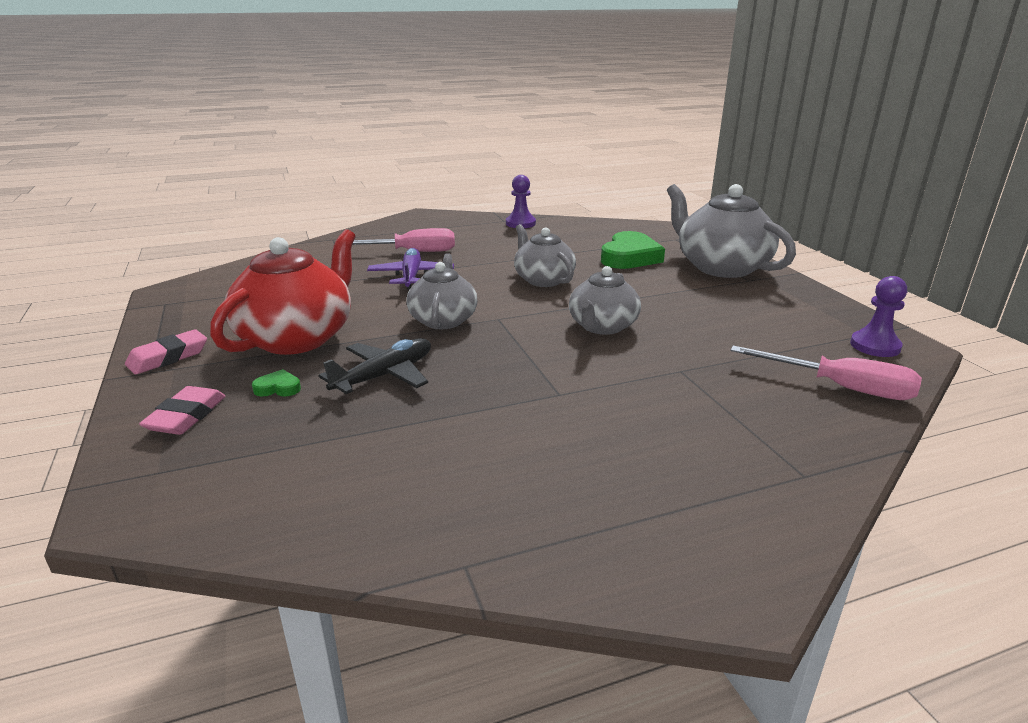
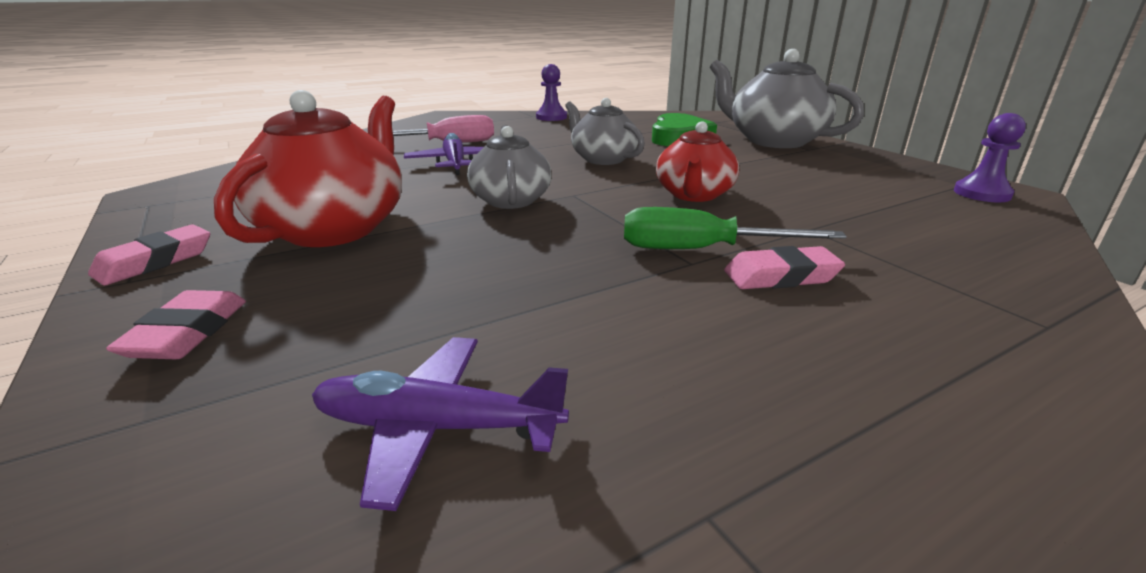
camera: 10 degrees left, 0 degrees up
(278, 388) = (321, 285): green heart -> none
(327, 496) = (437, 427): none -> purple plane
(384, 376) = (463, 260): black plane -> none
(574, 383) = (701, 250): none -> green screwdriver
(602, 327) = (694, 195): grey teapot -> red teapot
(623, 413) = (781, 276): none -> pink eraser
(841, 387) = (989, 232): pink screwdriver -> none

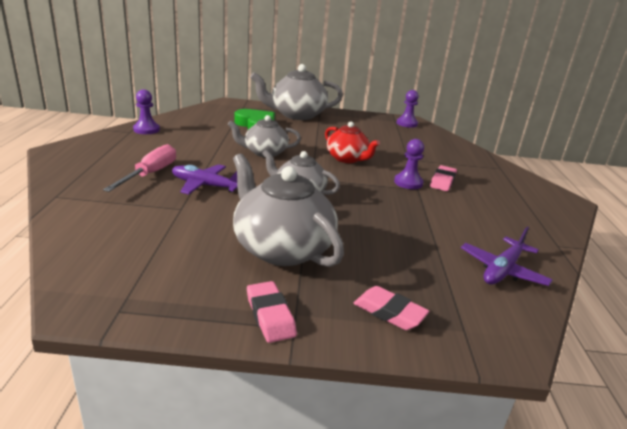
camera: 60 degrees left, 0 degrees up
(335, 228) = (281, 248): red teapot -> grey teapot
(701, 250) = (408, 183): green screwdriver -> purple pawn

